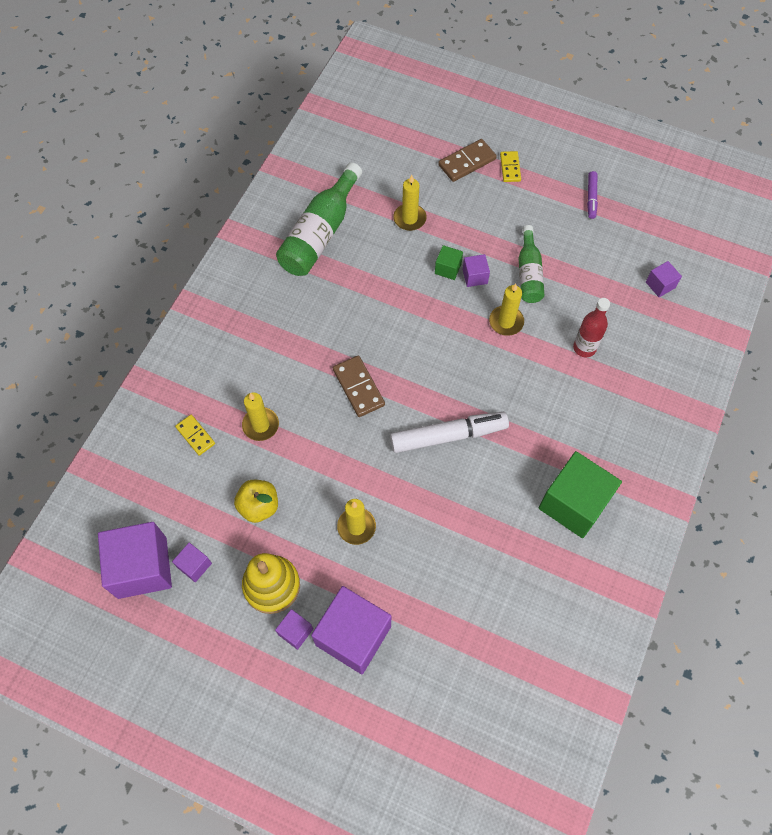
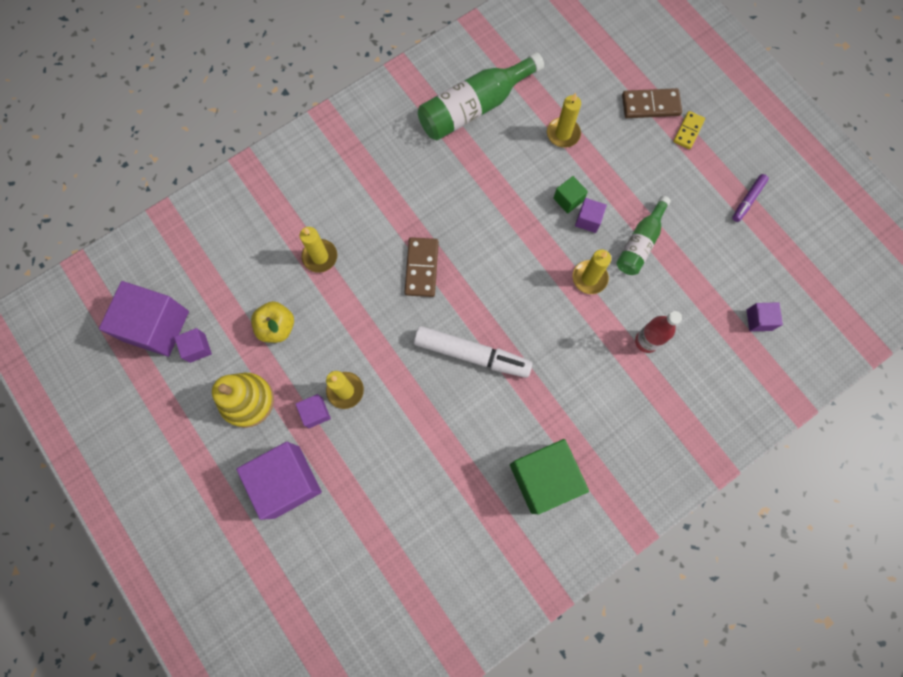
camera: 30 degrees right, 10 degrees up
(195, 435) = (262, 236): yellow domino -> none
(295, 631) = (243, 450): purple cube -> purple cube (315, 413)

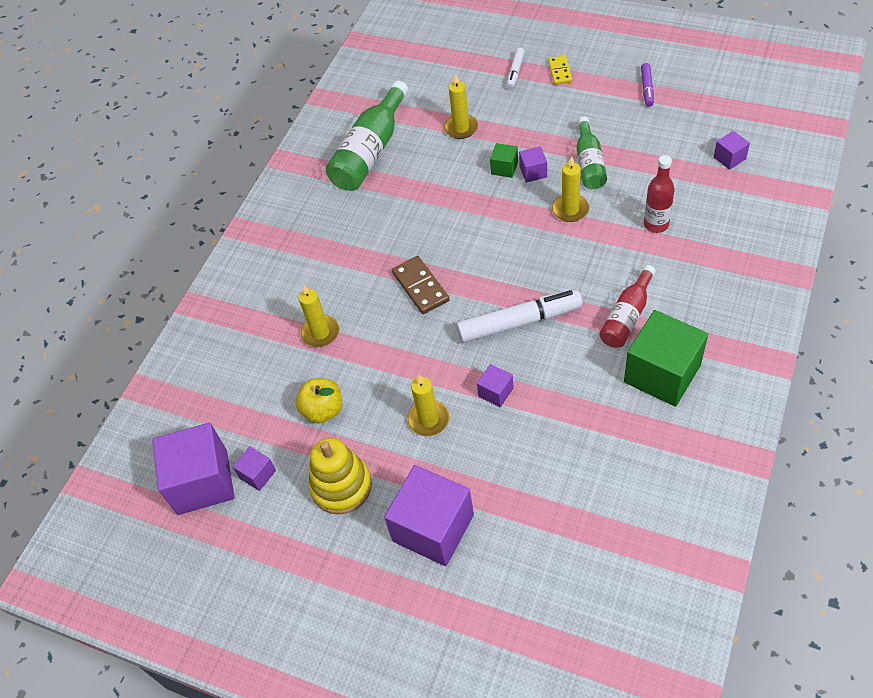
camera: 25 degrees left, 20 degrees down
(315, 413) = (415, 454): purple cube -> purple cube (495, 392)
(557, 409) = (627, 316): none -> red bottle
(650, 105) = (515, 72): brown domino -> white marker

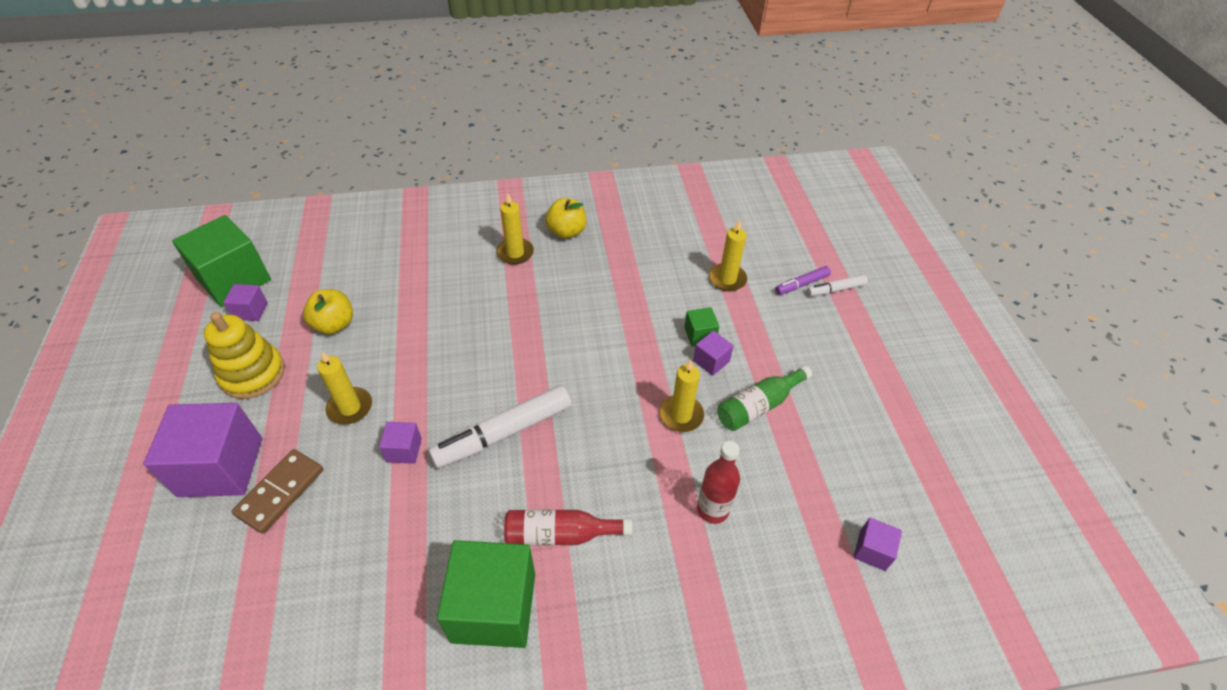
camera: 50 degrees right, 5 degrees down
(202, 482) = (234, 279): purple cube -> green cube
(320, 333) = (420, 285): yellow candle -> yellow candle (515, 253)
(331, 208) = (566, 232): none -> yellow apple
(370, 151) = (651, 228): green bottle -> none
(420, 287) = (509, 333): brown domino -> brown domino (280, 492)
(519, 322) = (503, 433): white marker -> white marker turned 105 degrees clockwise
(560, 72) = (868, 326): yellow domino -> none
(647, 88) = (912, 415): purple marker -> purple marker (801, 284)

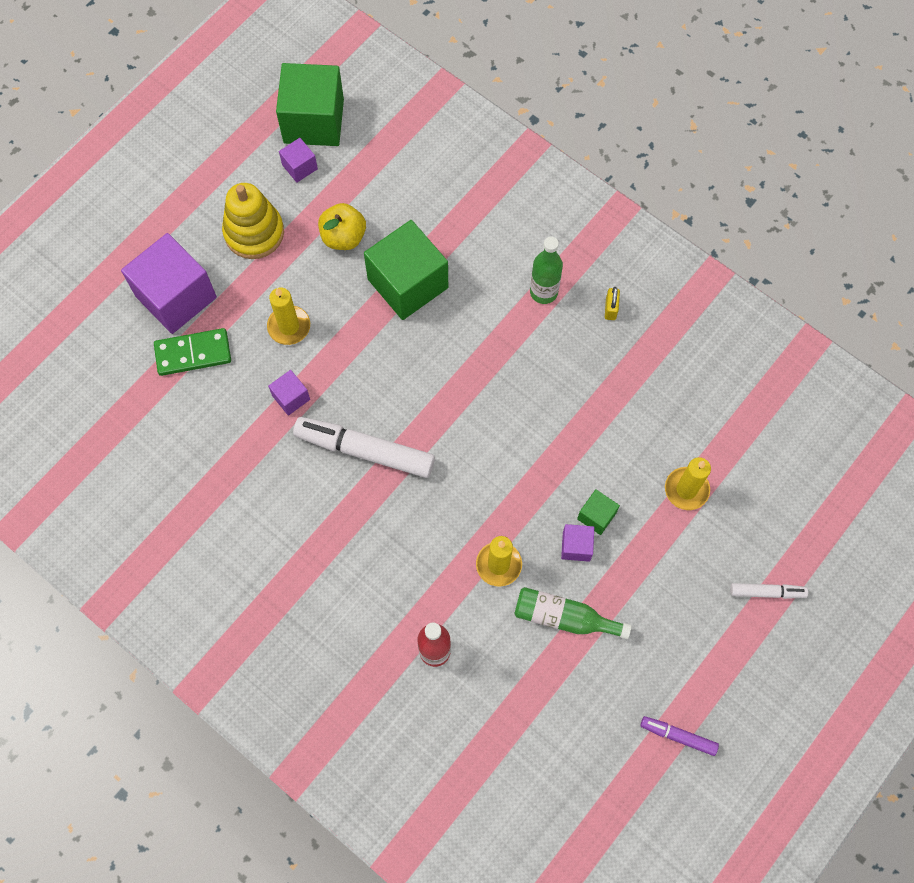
camera: 50 degrees right, 20 degrees up
(280, 492) = (193, 353): brown domino -> green domino
(494, 607) = (238, 565): green cube -> green cube (408, 283)
(515, 253) = (543, 292): yellow candle -> green bottle
(560, 534) = (323, 562): red bottle -> none
(566, 232) = (610, 309): yellow apple -> yellow padlock
(801, 284) = (744, 558): purple marker -> purple marker (678, 736)
(835, 289) = (767, 592): white marker -> white marker turned 150 degrees clockwise
(872, 550) = (502, 791): purple cube -> none

